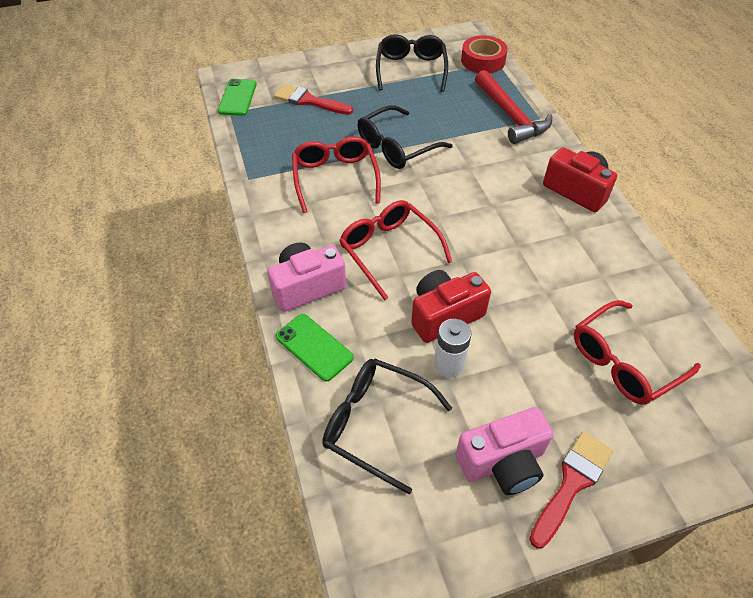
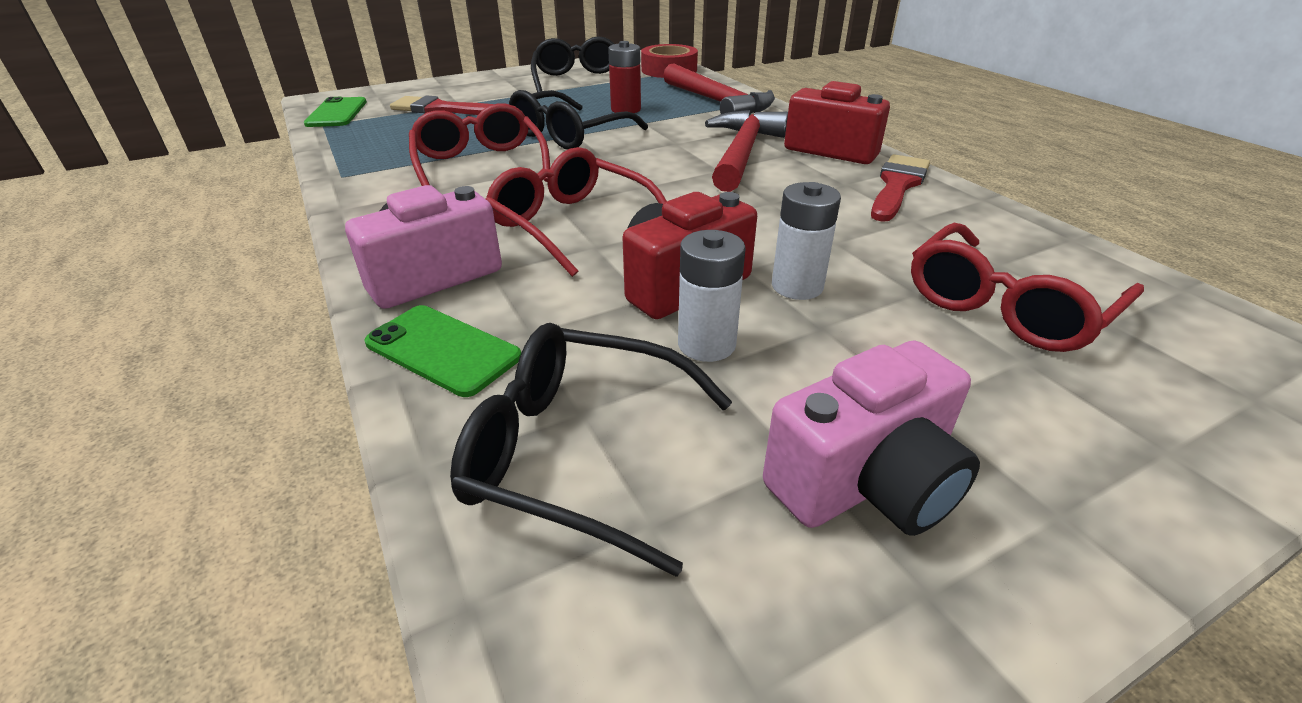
camera: 10 degrees left, 15 degrees down
(440, 117) = (626, 109): none -> red battery
(510, 327) = (797, 286): none -> white battery
(512, 186) = (742, 153): none -> red hammer
(572, 483) = (1025, 497): red brush -> red brush (897, 185)

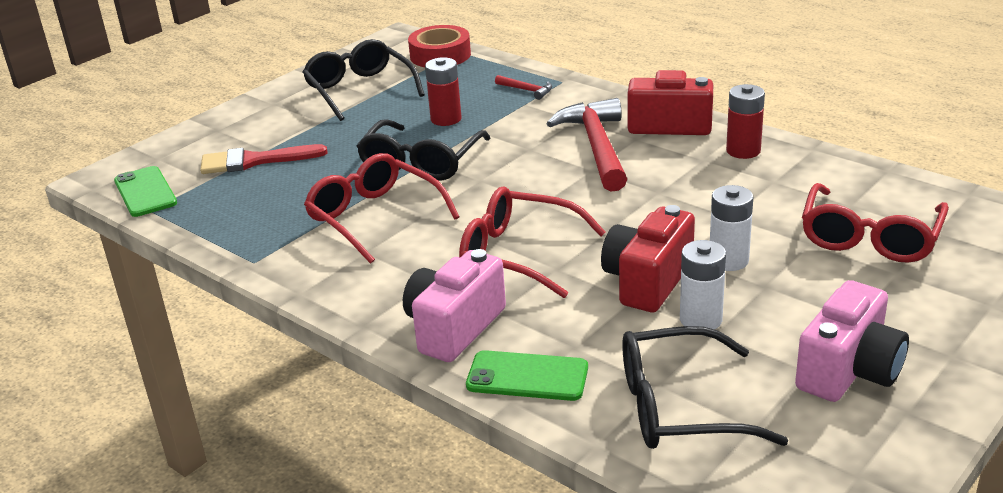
camera: 20 degrees left, 5 degrees down
(718, 102) = (527, 90): red hammer -> red hammer, size x0.43
(897, 185) = (743, 151): red brush -> red battery

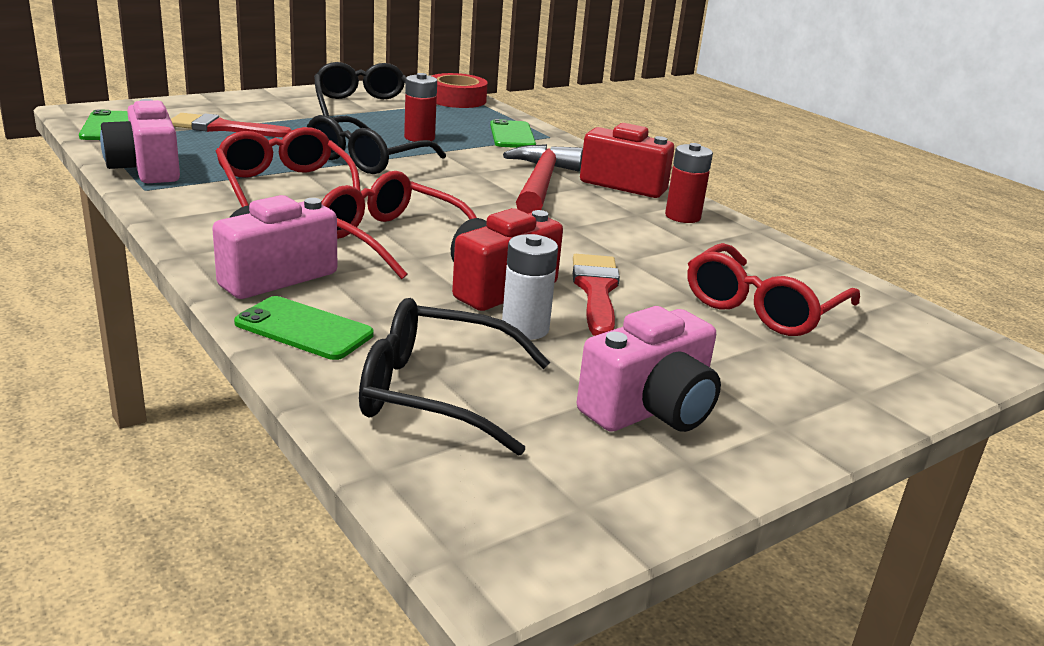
camera: 10 degrees right, 5 degrees down
(232, 237) = (146, 169): none -> pink camera
(527, 90) = (512, 135): red hammer -> green phone
(728, 260) = (596, 291): white battery -> red brush

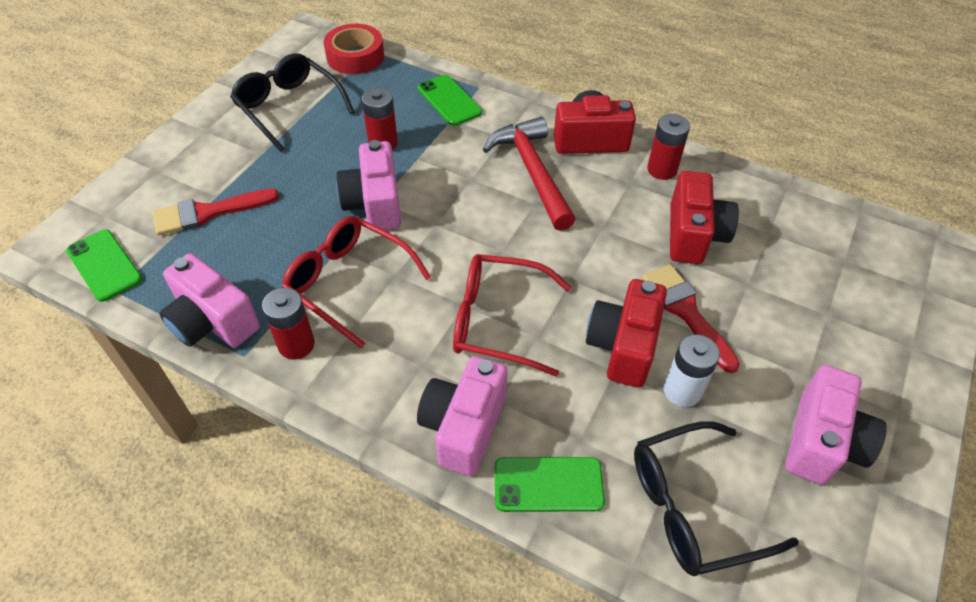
camera: 25 degrees left, 25 degrees up
(194, 197) = (296, 344): none -> red battery
(367, 159) = (374, 204): black glasses -> pink camera
(668, 256) = (693, 235): none -> red camera
(762, 308) = (795, 272): red glasses -> none

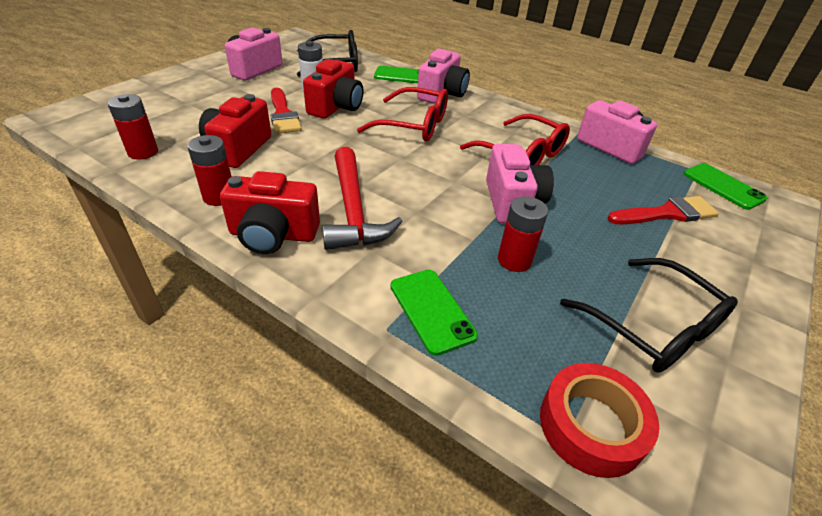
camera: 175 degrees left, 10 degrees down
(296, 344) = (548, 131): red battery -> red battery (143, 152)

